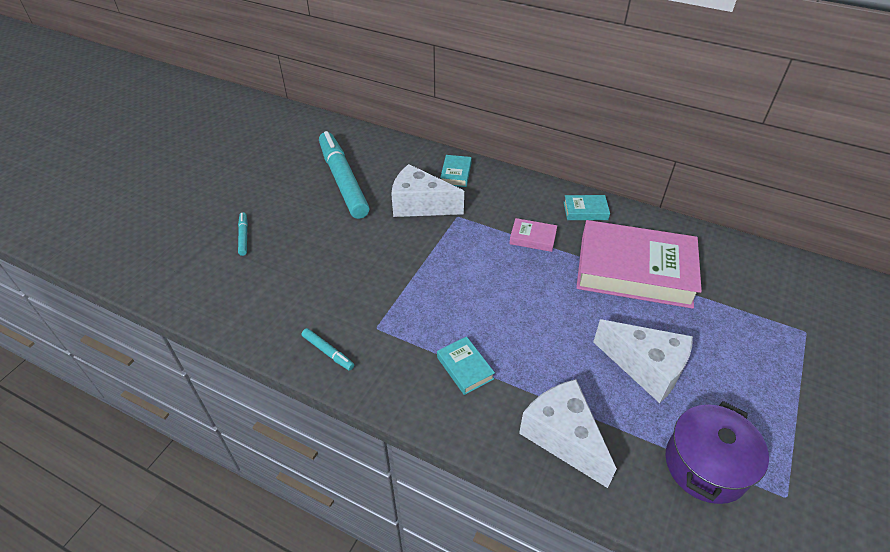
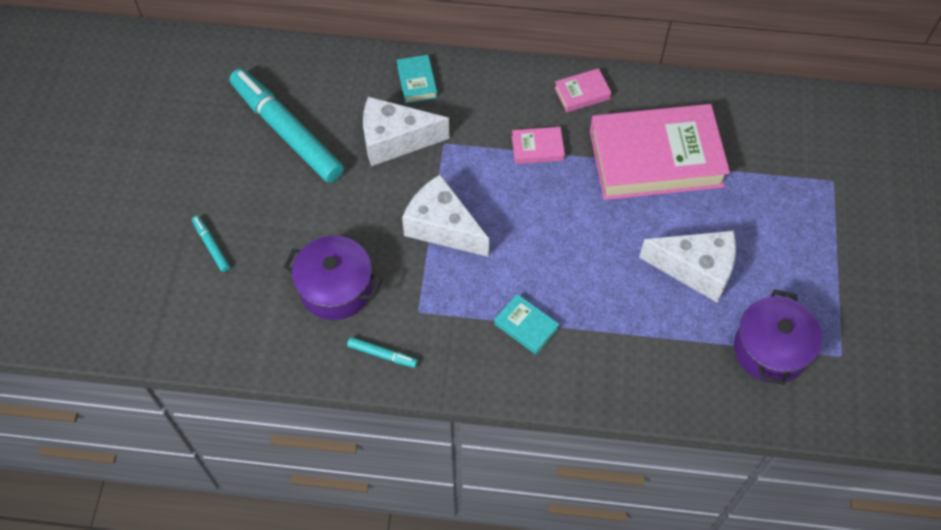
camera: 20 degrees left, 15 degrees up
(318, 291) = (336, 288): none -> purple pot
(563, 437) = (641, 365): white cheese -> white cheese (442, 227)
(585, 211) = (582, 93): turquoise book -> pink book

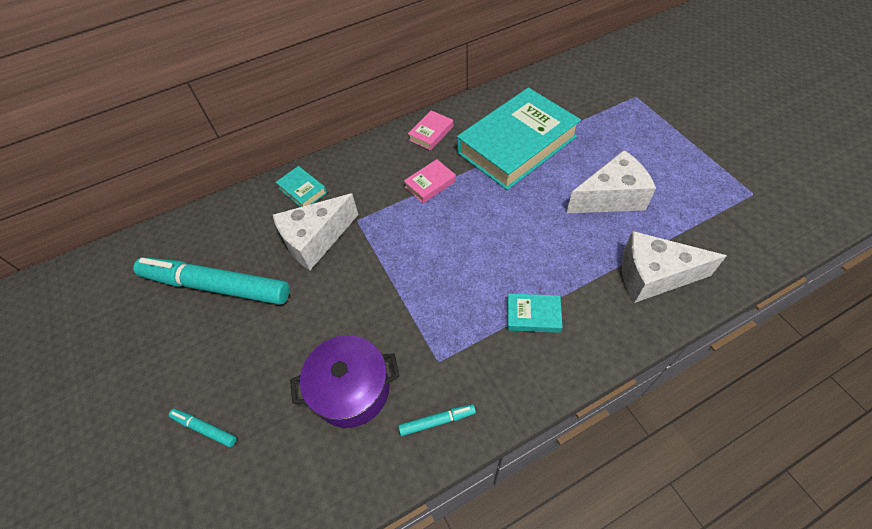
camera: 30 degrees left, 5 degrees down
(442, 227) = (404, 281): white cheese -> white cheese (653, 276)
(656, 159) = (517, 145): pink book -> turquoise book
(770, 350) = (709, 218): purple pot -> none

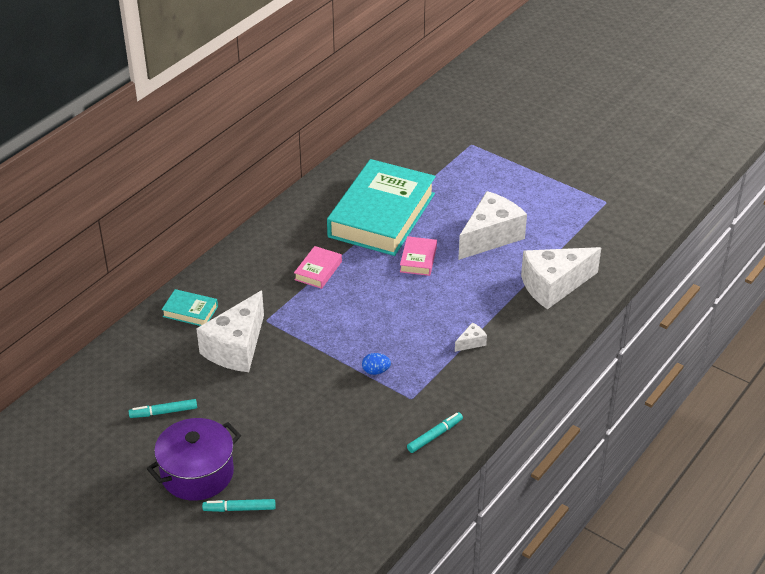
camera: 30 degrees left, 15 degrees down
(216, 286) = (163, 412): turquoise marker -> turquoise marker, size x0.41
(351, 389) = (350, 440): purple pot -> purple pot (197, 473)
(421, 313) = (376, 371): none -> blue egg
(431, 133) = (289, 226): pink book -> pink book (418, 259)
(533, 315) = (471, 342): turquoise book -> white cheese

